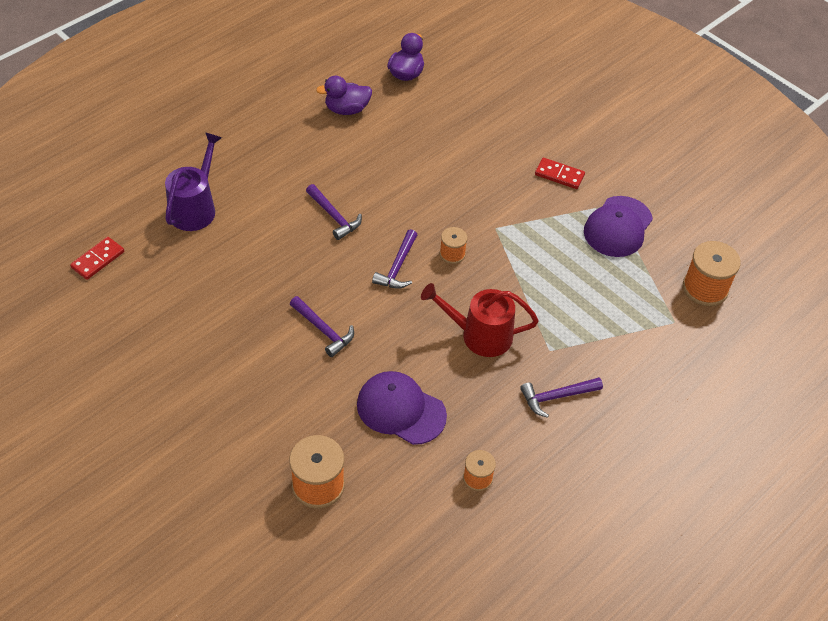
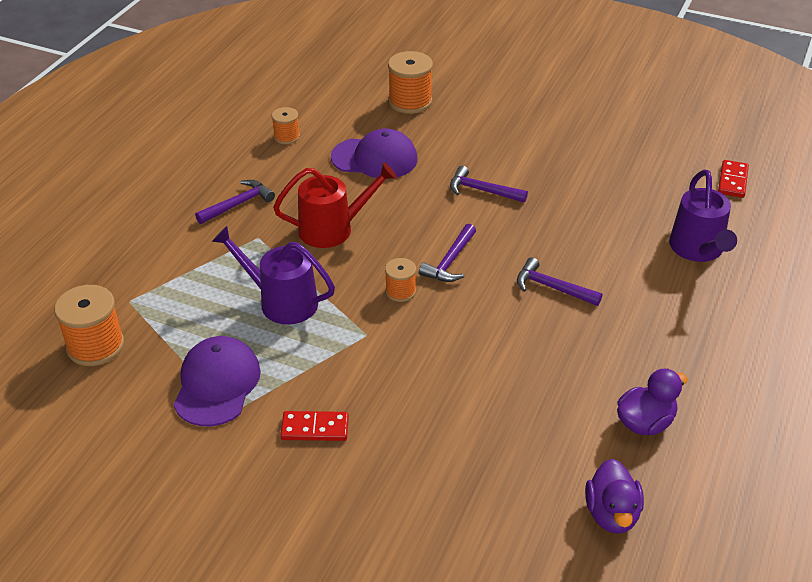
camera: 160 degrees right, 10 degrees down
(397, 267) = (450, 261): purple hammer -> purple hammer turned 150 degrees counterclockwise
(550, 277) = (281, 302): none -> purple watering can

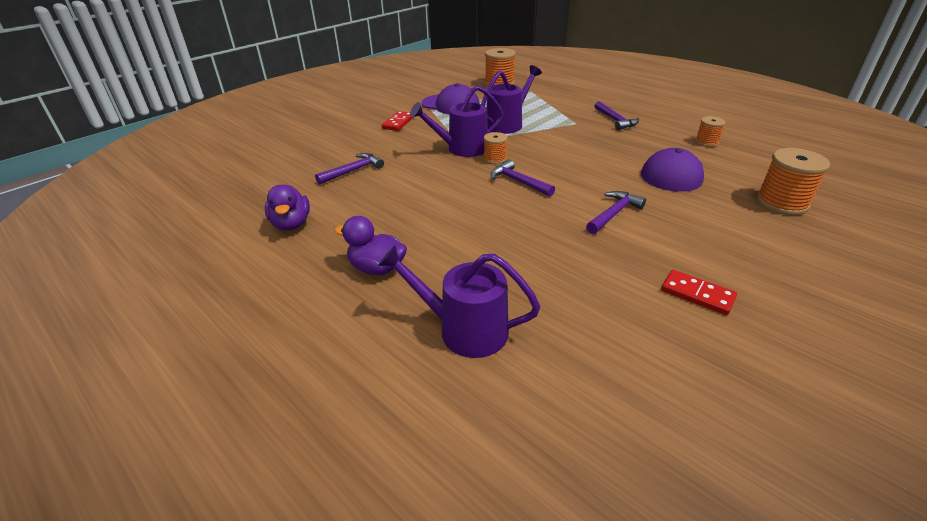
camera: 110 degrees right, 5 degrees down
(332, 229) = (576, 145): red watering can -> none
(383, 328) = (462, 149): none -> purple watering can
(552, 287) = (461, 219): purple hammer -> purple hammer (353, 171)
(612, 514) = (244, 192): purple duck -> purple duck (377, 268)
(732, 181) = (598, 431): red domino -> red domino (697, 294)

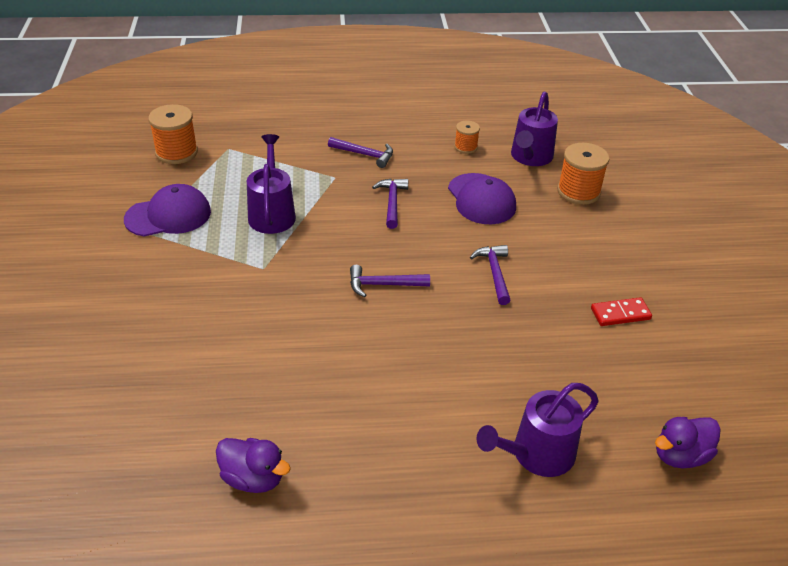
camera: 50 degrees left, 5 degrees up
(353, 171) = (207, 374): purple hammer -> purple hammer (392, 202)
(377, 268) = (404, 458): purple duck -> purple duck (680, 455)
(398, 123) = (147, 277): red domino -> none
(462, 149) = (276, 274): purple watering can -> purple watering can (530, 157)
(495, 159) = (325, 269): orange spool -> none

